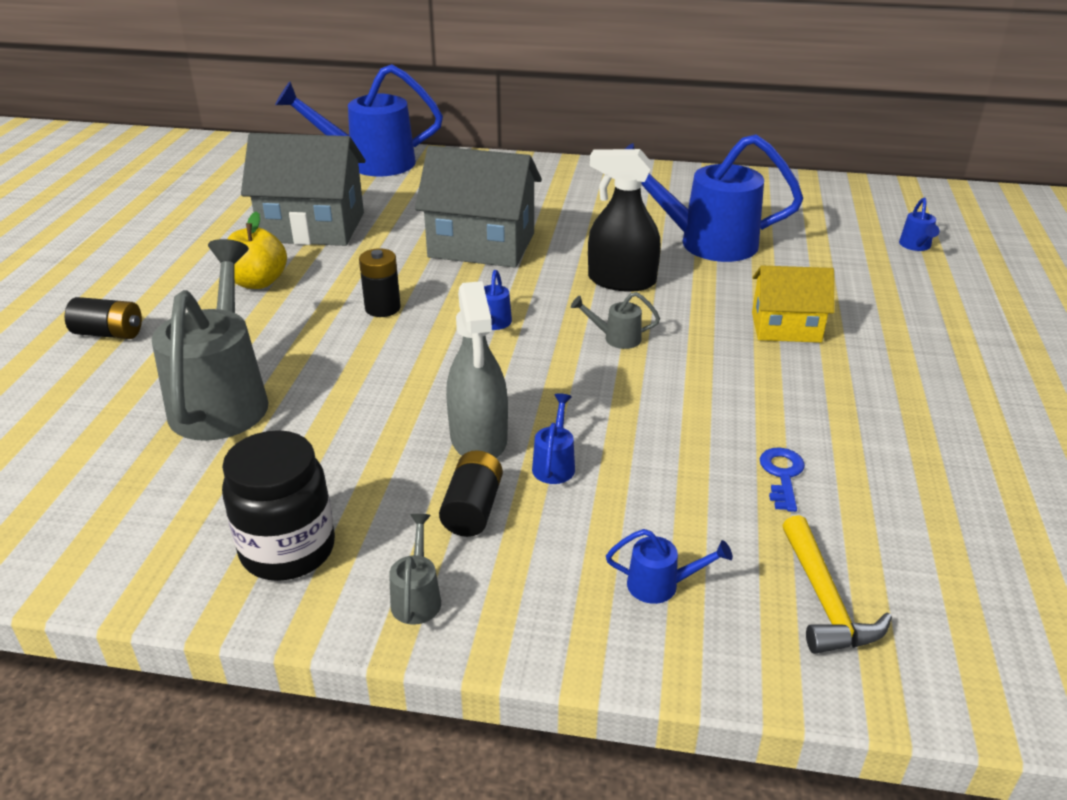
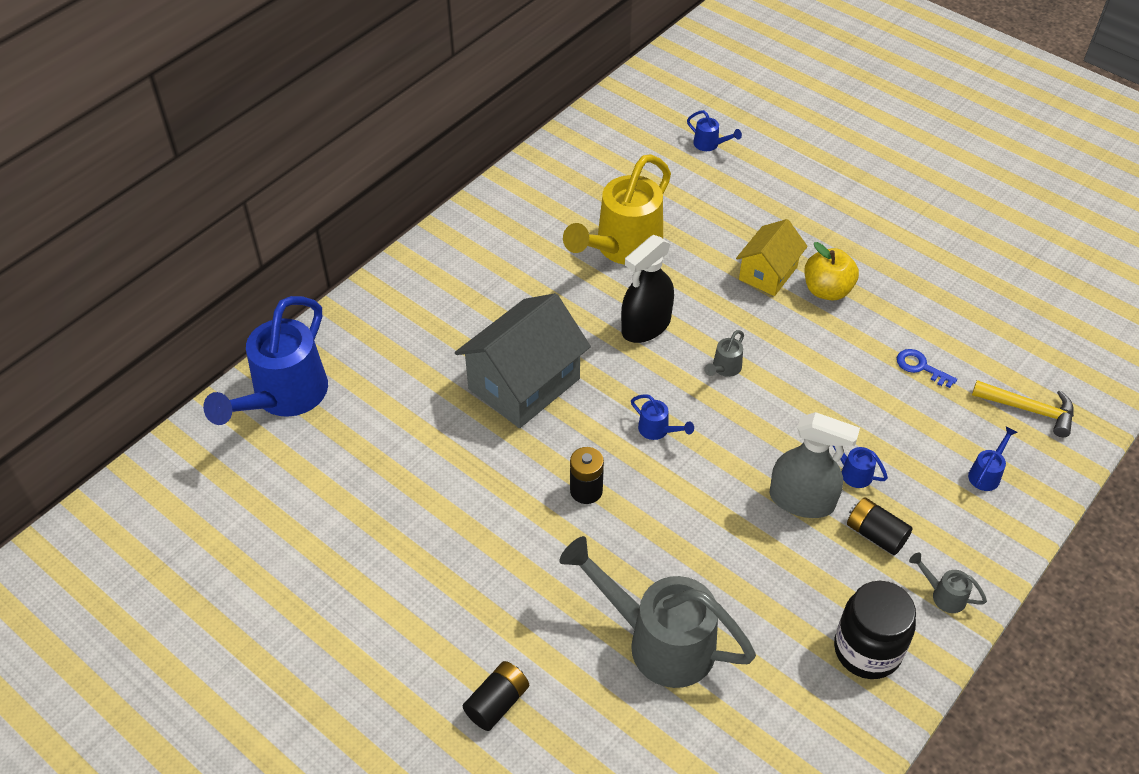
camera: 60 degrees left, 15 degrees up
(258, 282) = (478, 564): yellow apple -> yellow apple (827, 290)
(313, 227) = (395, 490): grey house -> none
(706, 242) = (622, 248): blue watering can -> yellow watering can

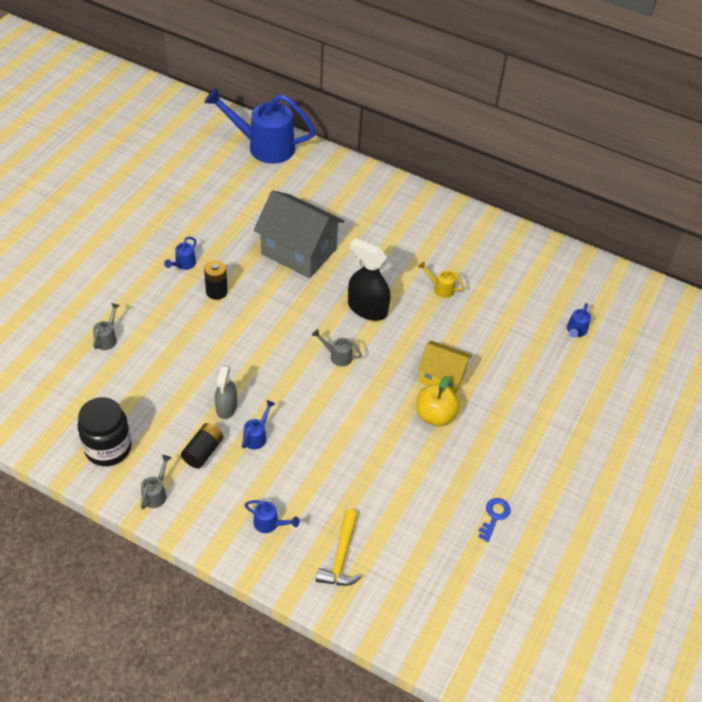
camera: 75 degrees right, 0 degrees up
(497, 703) = (62, 269): black battery -> none
(622, 248) = (440, 288): yellow watering can -> yellow watering can, size x0.41
(657, 430) = (273, 323): blue watering can -> blue watering can (183, 264)
(659, 641) = (107, 338): grey watering can -> grey watering can, size x0.41
(802, 500) = (226, 407): grey spray bottle -> grey spray bottle, size x0.66
(920, 367) = (369, 480): blue key -> blue key (494, 516)

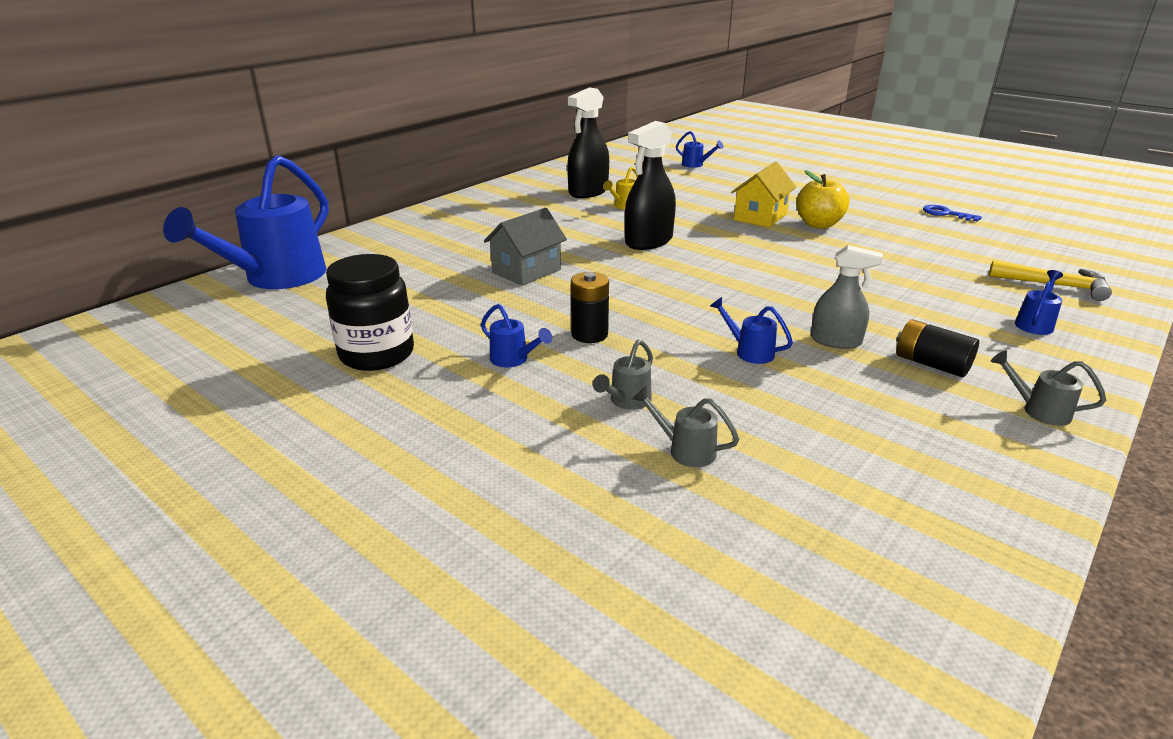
camera: 75 degrees left, 20 degrees down
(108, 448) = (964, 458): black jar -> black jar (377, 354)
(257, 436) = (885, 322): blue watering can -> blue watering can (749, 351)
(298, 251) = (526, 271): grey house -> grey house, size x0.60
(337, 356) = (730, 263): grey watering can -> grey watering can (626, 401)
(468, 263) = (588, 192): none -> black spray bottle

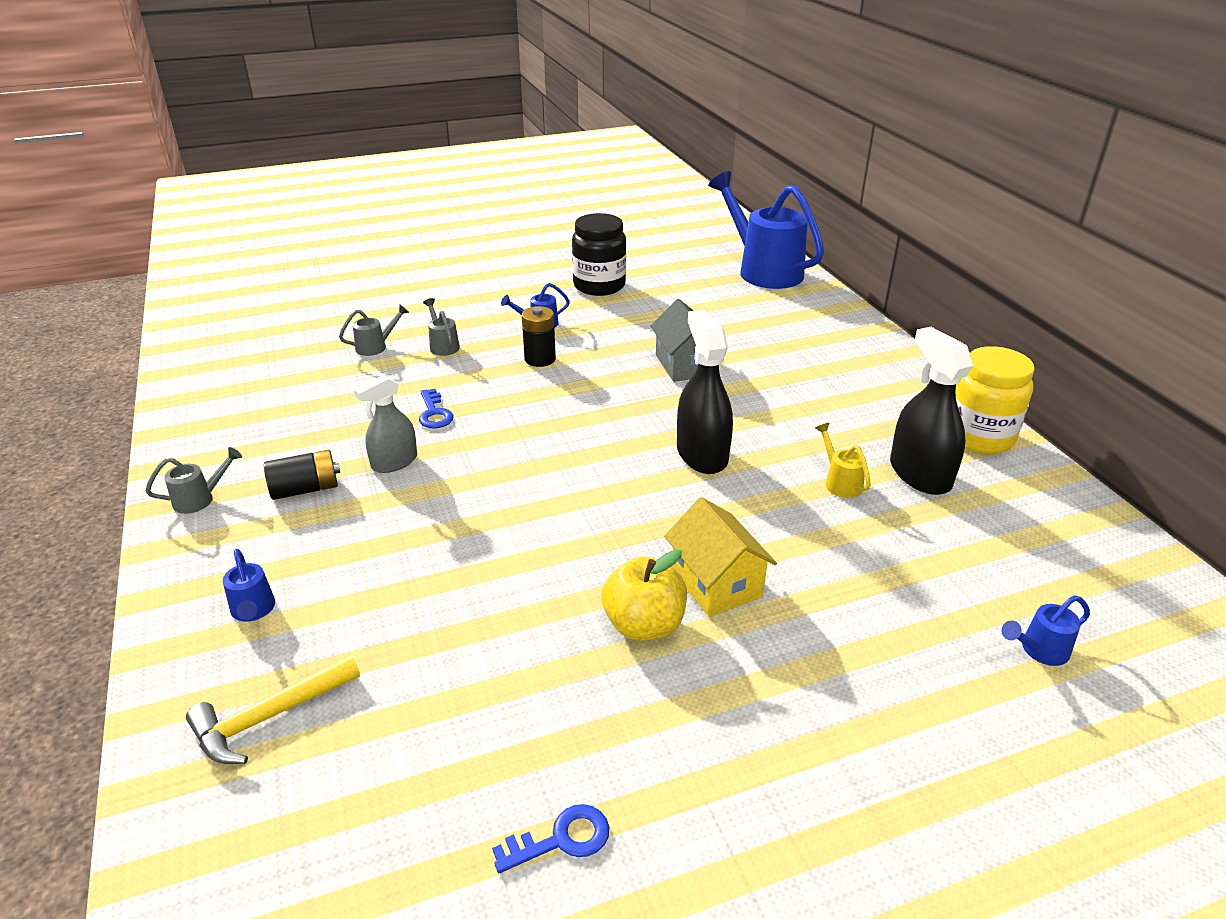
camera: 120 degrees right, 5 degrees up
(527, 184) = (979, 437): none -> yellow jar
(749, 351) = (434, 413): blue watering can -> blue key

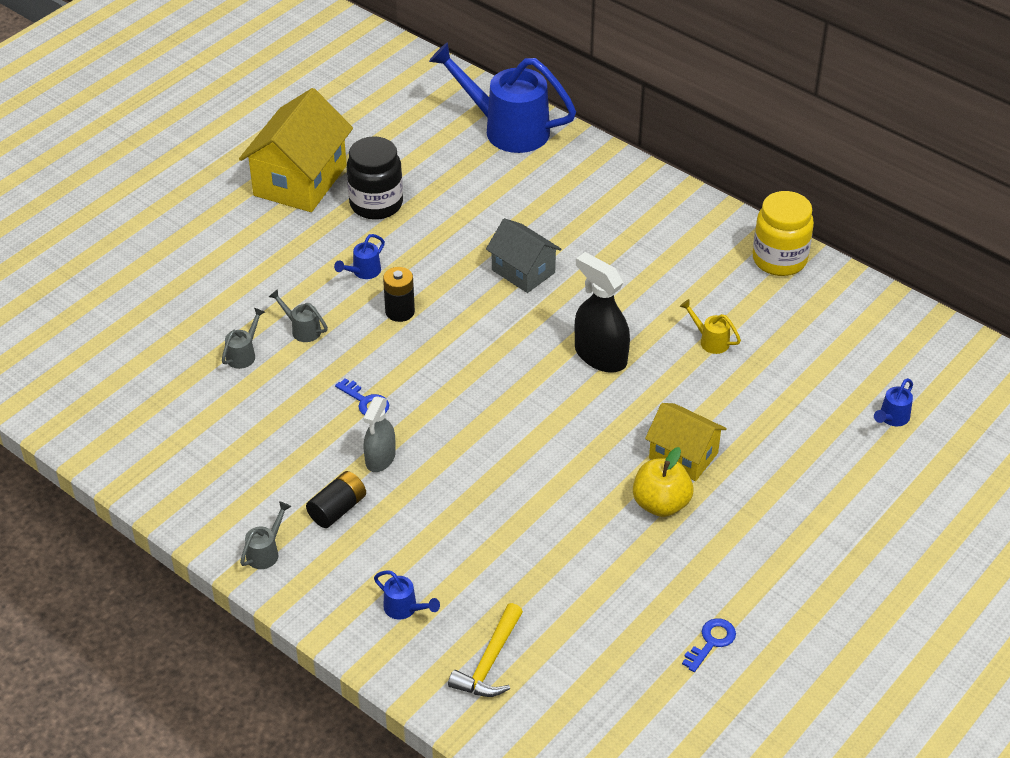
camera: 30 degrees left, 10 degrees up
(554, 257) = (300, 180): none -> yellow house
(919, 474) = (758, 311): black spray bottle -> none

